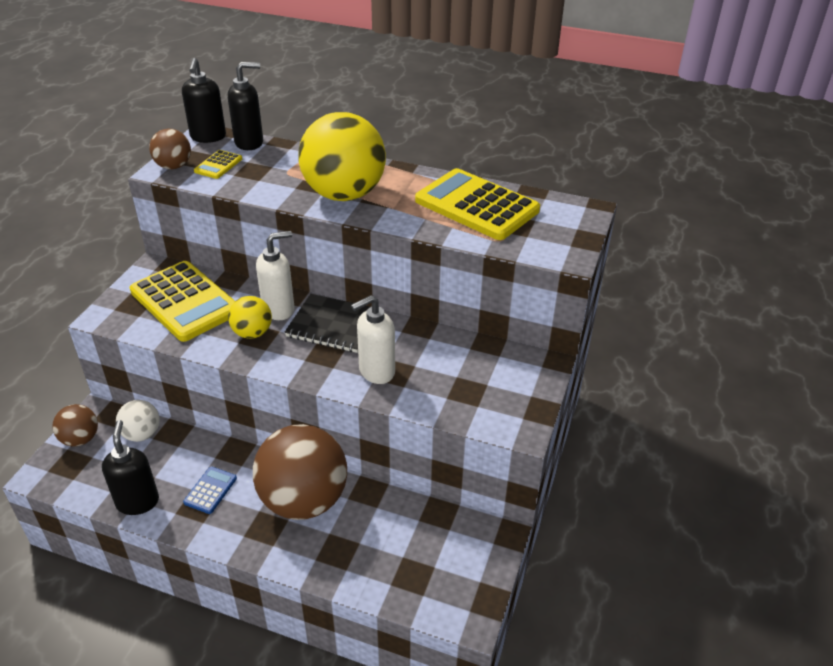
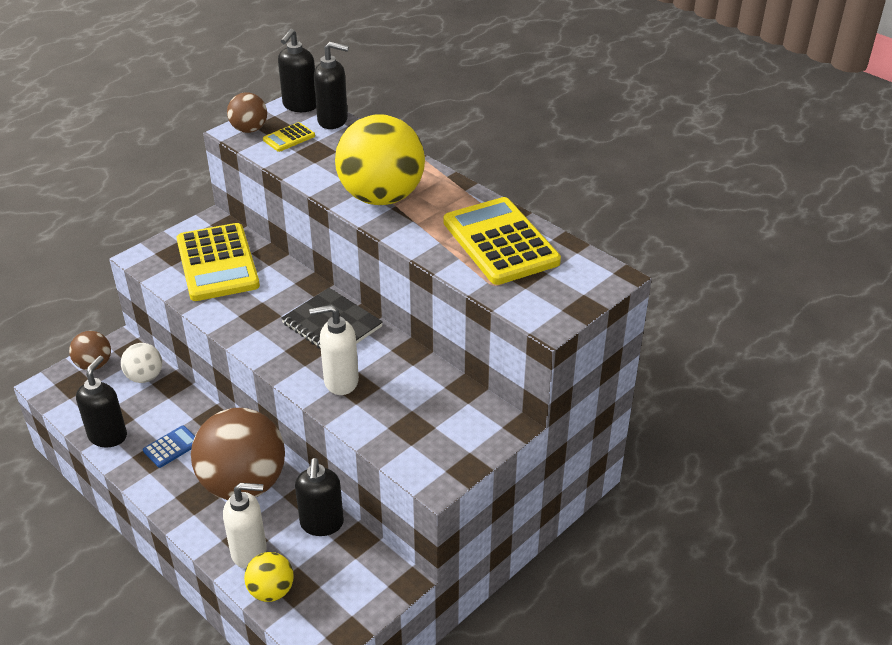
camera: 25 degrees right, 0 degrees up
(252, 333) = (256, 310): yellow ball -> yellow ball (271, 591)
(279, 309) = (294, 294): white soap dispenser -> white soap dispenser (249, 552)
(399, 510) = (322, 524): none -> black soap dispenser

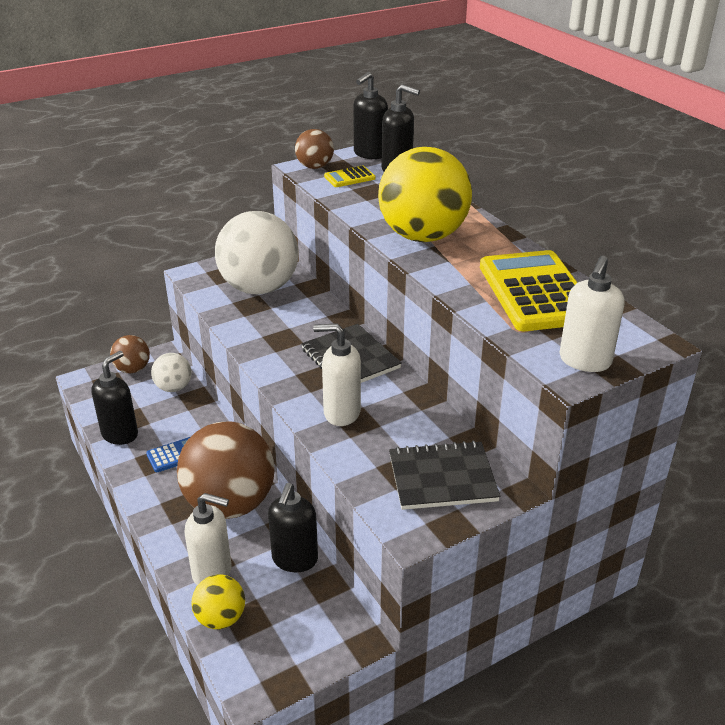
camera: 15 degrees right, 5 degrees down
(217, 263) = (259, 288): yellow calculator -> white ball
(449, 426) = (442, 477): none -> black notebook
(557, 305) = (584, 361): none -> white soap dispenser

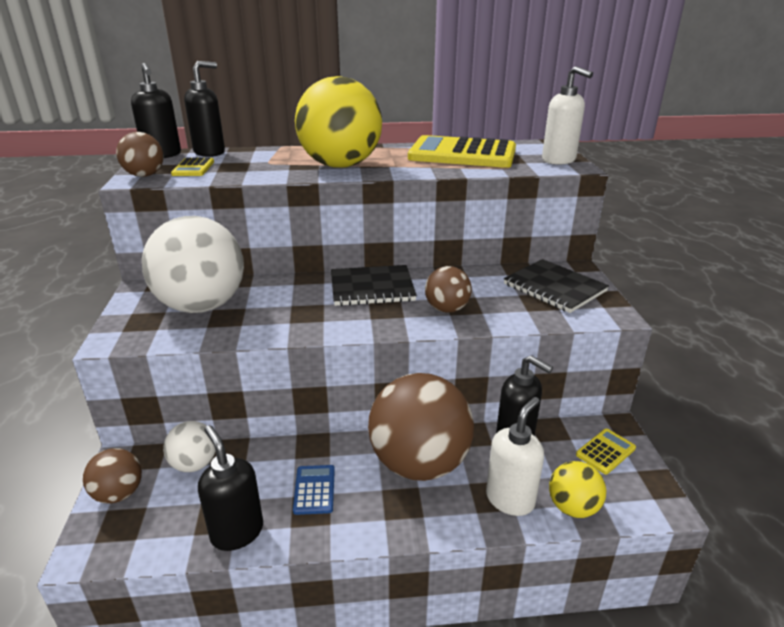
camera: 65 degrees left, 5 degrees down
(312, 634) = (605, 451): none -> yellow calculator
(341, 413) = (447, 309): white soap dispenser -> brown ball
(442, 477) = (554, 288): black notebook -> black notebook turned 60 degrees counterclockwise

